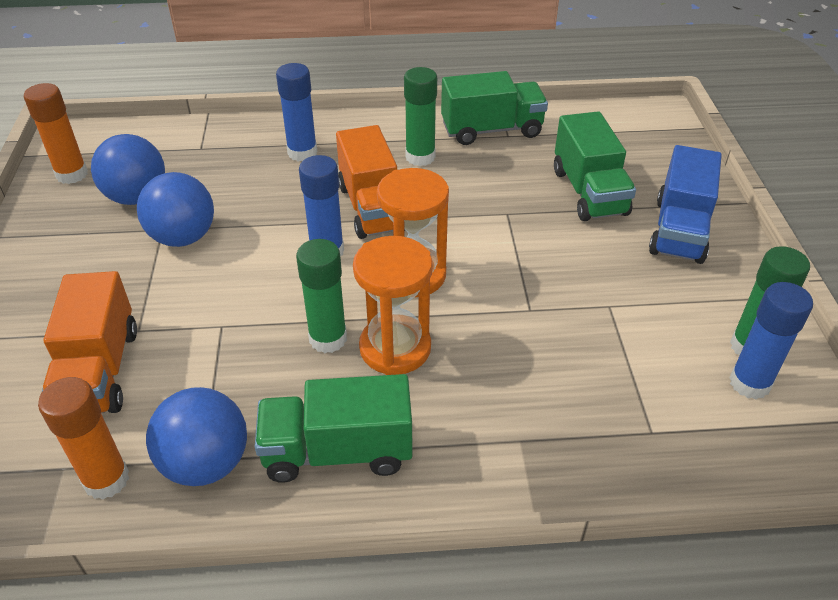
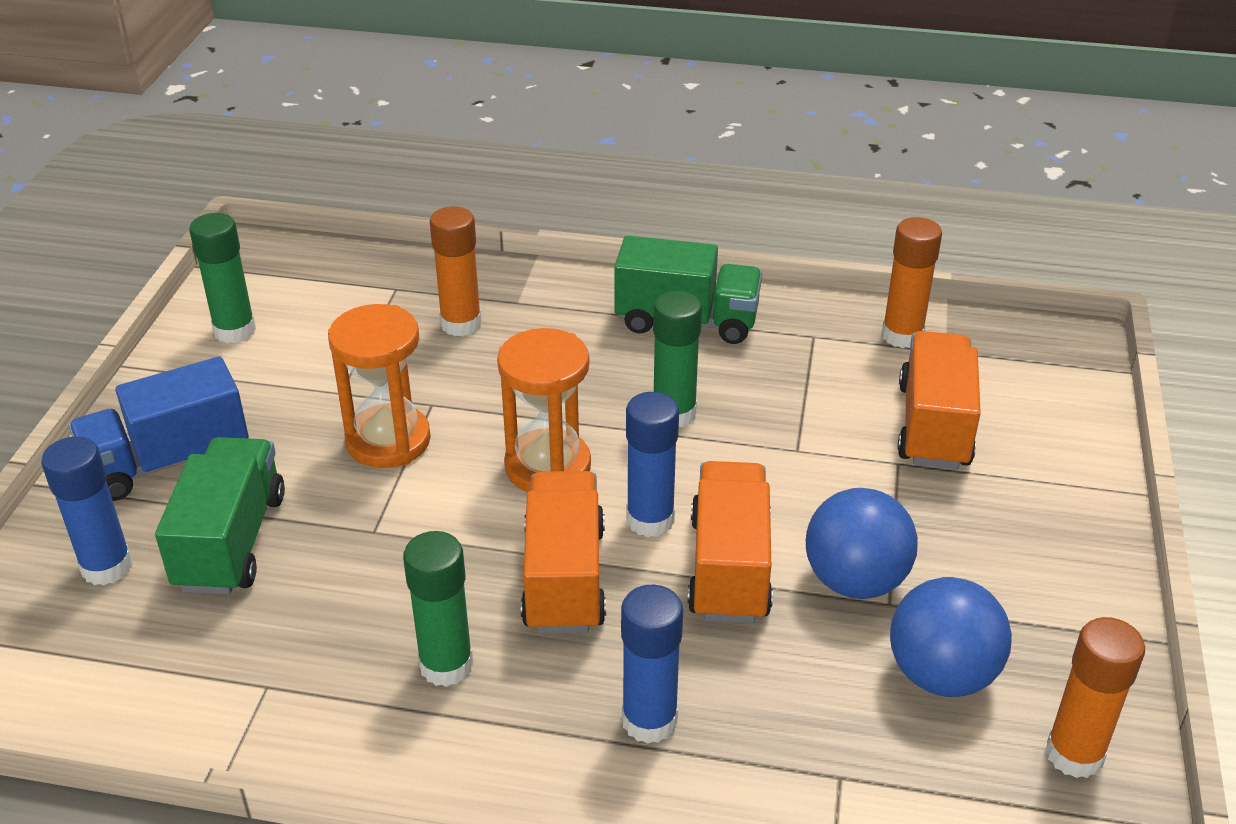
camera: 165 degrees left, 5 degrees down
(206, 463) = (810, 332): blue ball -> none
(267, 231) = (729, 568): none -> orange truck
(395, 348) = (602, 392): orange hourglass -> orange hourglass (388, 441)
(491, 130) = (286, 705): green truck -> none
(557, 398) = (461, 324): none -> orange glue stick
(679, 230) = (168, 461): blue truck -> blue truck turned 150 degrees counterclockwise
(749, 383) = (270, 304): blue glue stick -> blue glue stick (107, 567)

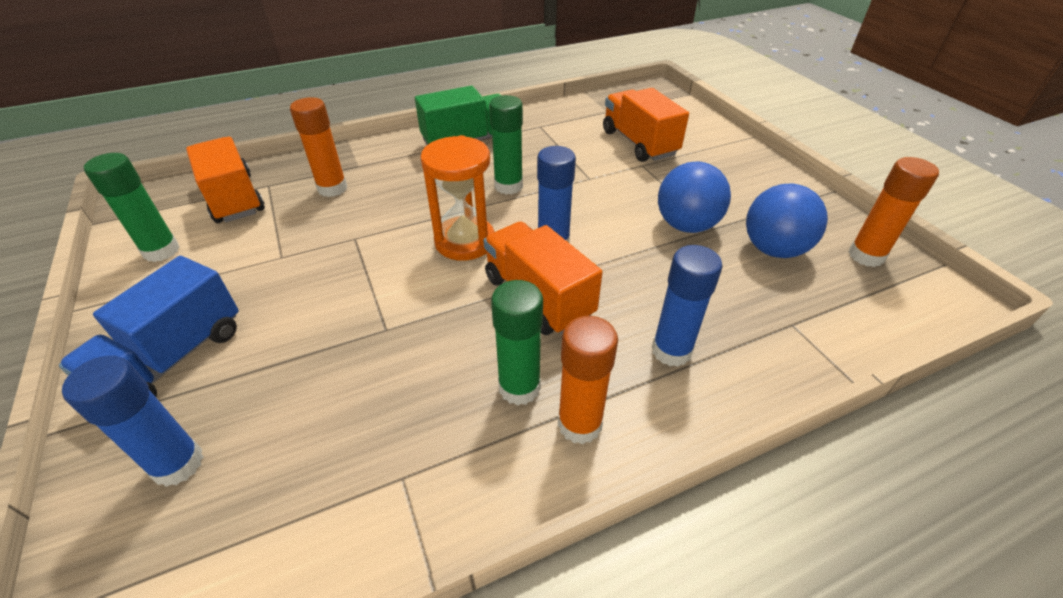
camera: 35 degrees left, 5 degrees up
(231, 542) = (279, 389): green truck -> none
(388, 441) = (344, 270): orange hourglass -> none
(729, 568) = (621, 248): orange truck -> orange truck (234, 198)
(902, 335) = (581, 112): orange glue stick -> orange glue stick (579, 424)

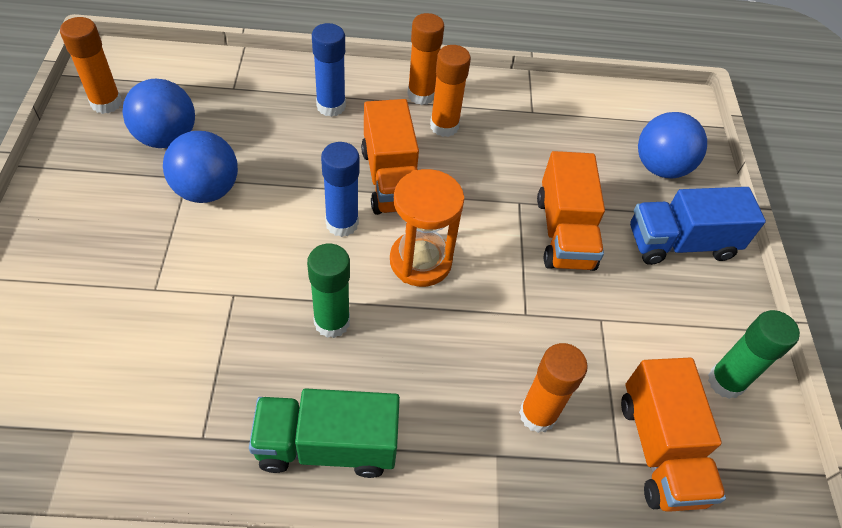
camera: 160 degrees left, 10 degrees up
(174, 358) = (680, 243): blue truck -> blue truck turned 150 degrees counterclockwise
(178, 464) = (660, 167): blue glue stick -> blue ball
(519, 387) = (444, 126): green glue stick -> orange glue stick
(639, 143) = (115, 330): orange truck -> orange truck (564, 232)

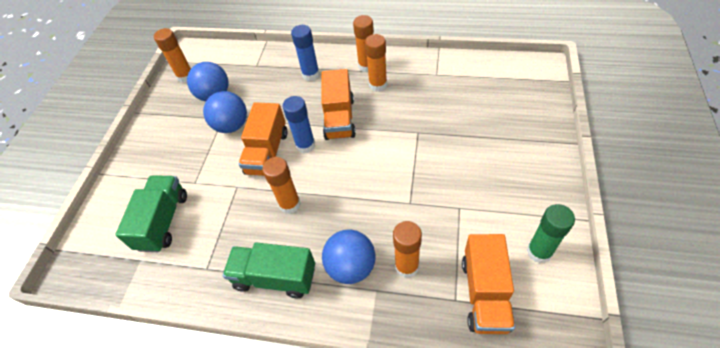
camera: 20 degrees right, 0 degrees up
(107, 359) = (163, 221): none -> green truck
(332, 322) = (290, 204): green glue stick -> orange glue stick
(420, 261) = (349, 169): orange hourglass -> none
(564, 232) = (444, 151): orange truck -> orange truck (267, 152)
(660, 167) = (518, 109): blue ball -> blue ball (351, 267)
(680, 243) = (523, 159): blue truck -> none

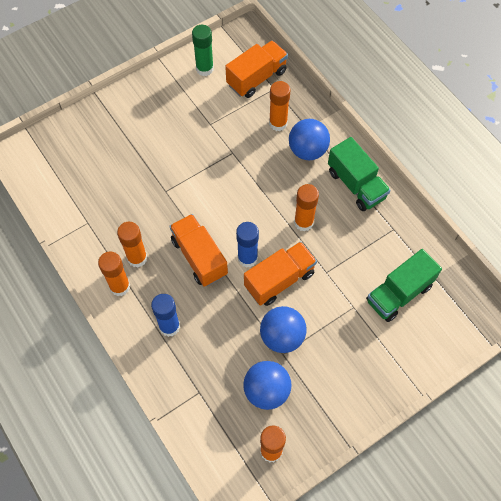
camera: 140 degrees left, 10 degrees up
(339, 118) = (199, 257): orange truck -> orange truck turned 75 degrees counterclockwise

